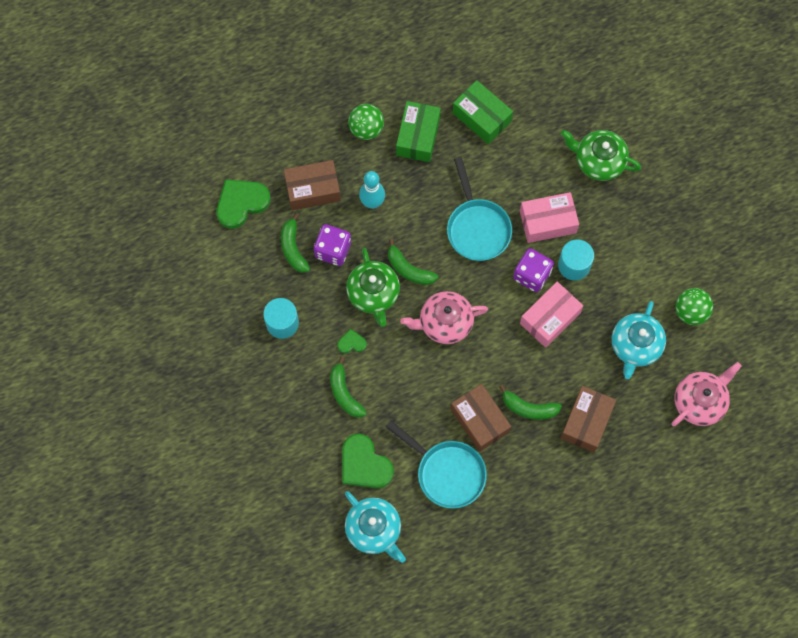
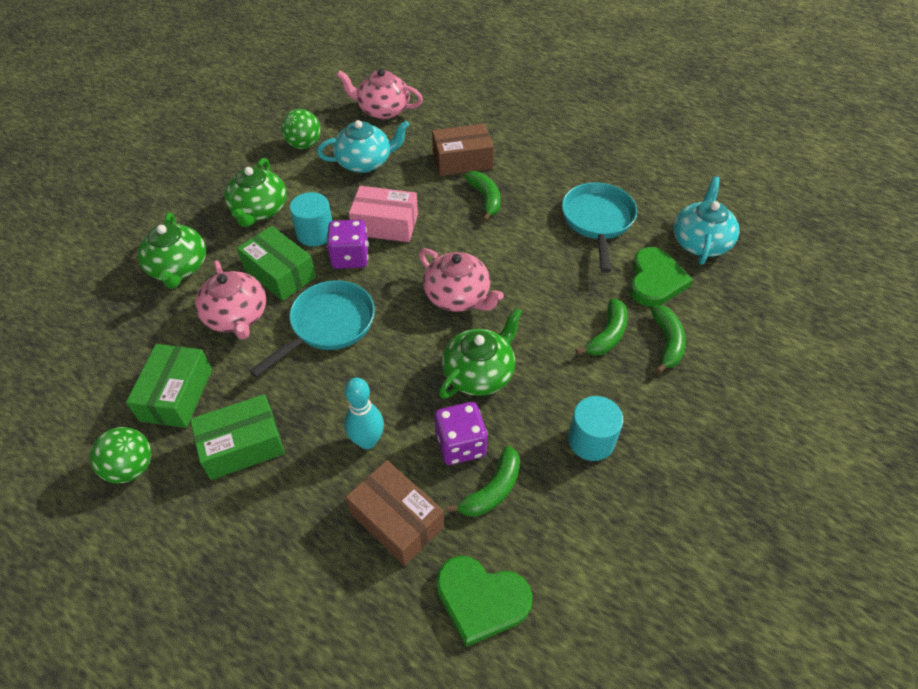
camera: 125 degrees left, 20 degrees down
(351, 343) = (550, 360): green heart -> none
(366, 129) = (265, 511): green ball -> green ball (131, 467)
(409, 269) = (424, 358): green banana -> green banana (667, 342)
(479, 420) = (529, 223): brown box -> none
(524, 177) = (237, 316): none -> pink teapot
(548, 222) = (280, 273): pink box -> green box
(627, 240) = (259, 210): none -> green teapot

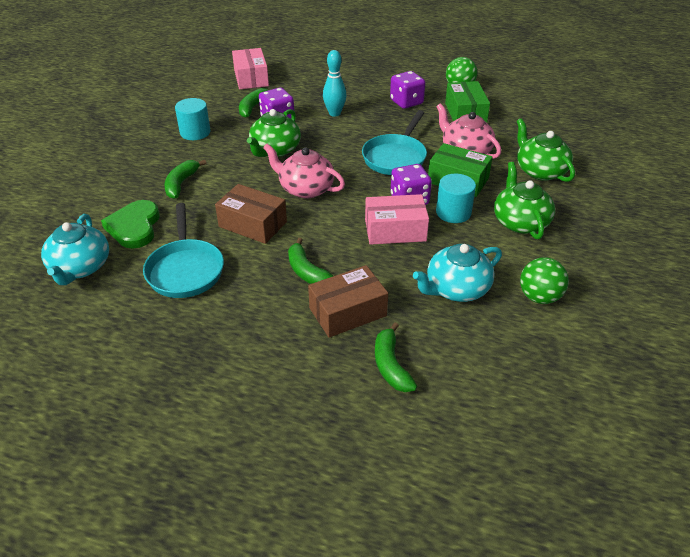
camera: 165 degrees right, 10 degrees down
(242, 445) = (406, 102): green box -> purple dice
(383, 110) = (483, 367): pink teapot -> none
(397, 520) = (303, 92): brown box -> brown box (252, 224)
(481, 600) = (251, 78): green heart -> pink box
(667, 342) = (133, 186): green banana -> green banana (391, 365)

